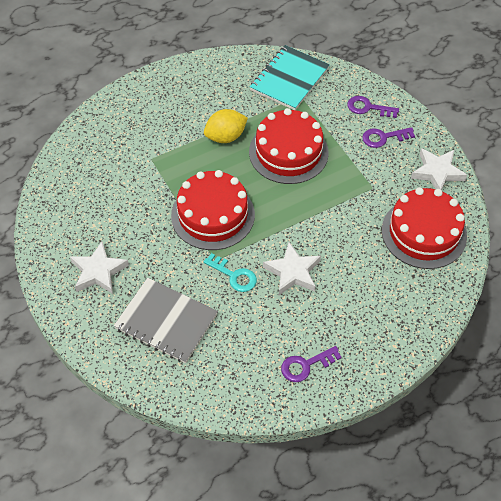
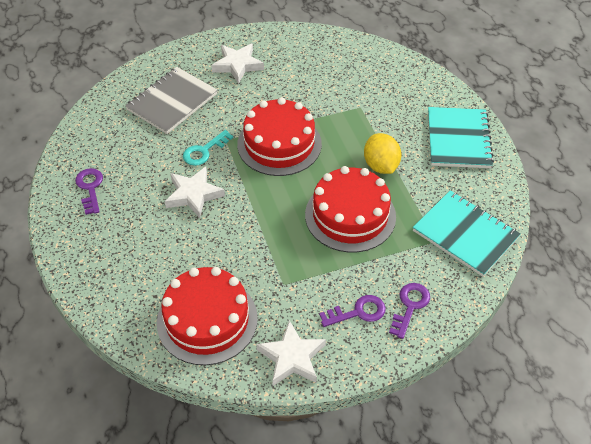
camera: 100 degrees right, 5 degrees down
(183, 87) = (458, 139): none -> turquoise notebook
(383, 137) = (358, 312): purple key -> purple key turned 75 degrees clockwise

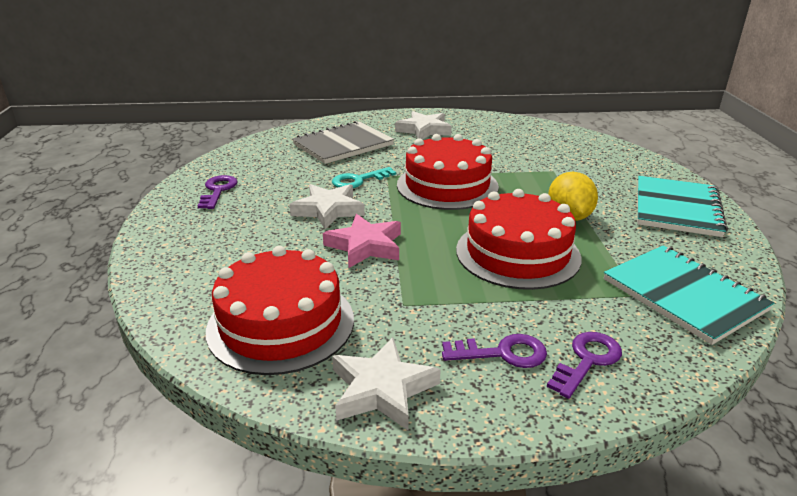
camera: 15 degrees right, 20 degrees down
(237, 230) = (365, 246): none -> pink star

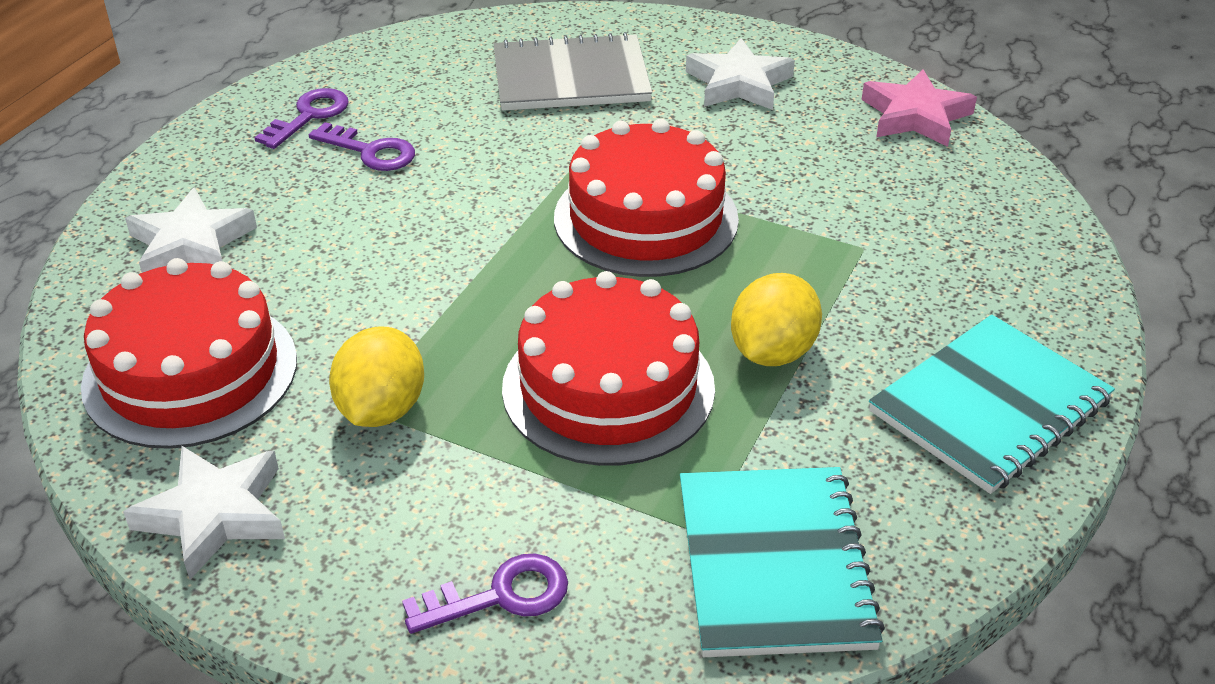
camera: 30 degrees right, 10 degrees up
(328, 210) = (422, 205): white star -> white star (191, 244)
(358, 180) = (521, 161): turquoise key -> none
(365, 246) = (408, 290): pink star -> pink star (915, 116)
(417, 301) = (381, 409): none -> yellow lemon
(502, 353) = (405, 534): purple key -> purple key (370, 151)

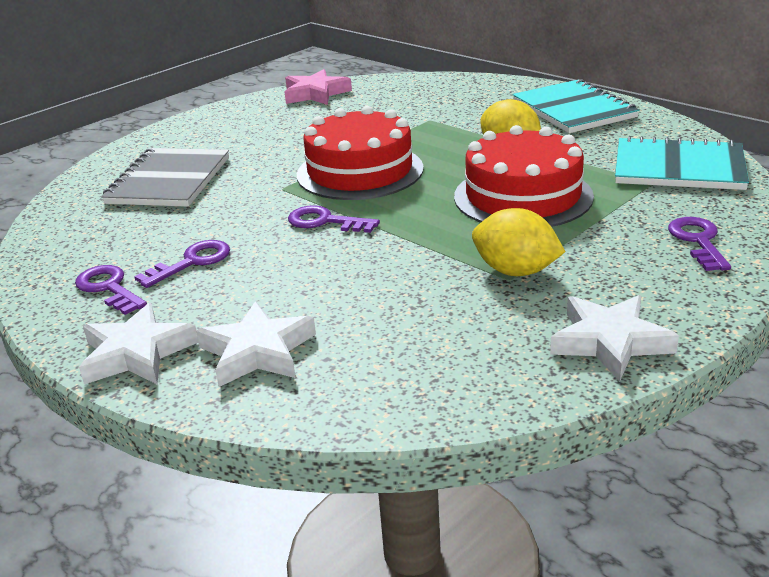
camera: 70 degrees left, 10 degrees down
(190, 372) = (438, 352): red cake -> none
(488, 222) = (325, 221): none -> purple key
(739, 83) = (234, 132): white star -> white star (137, 353)

